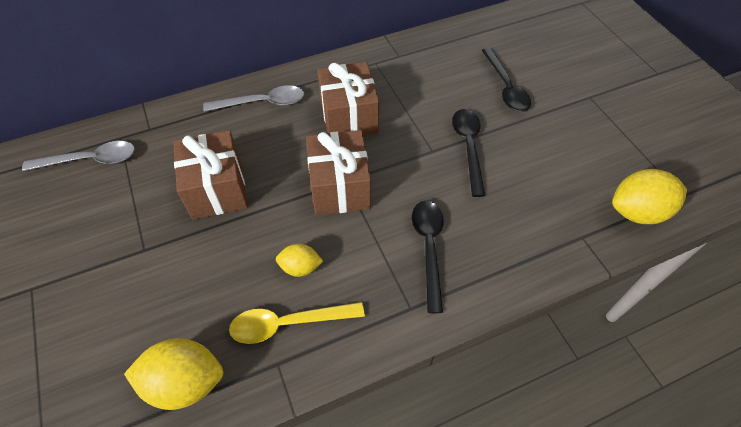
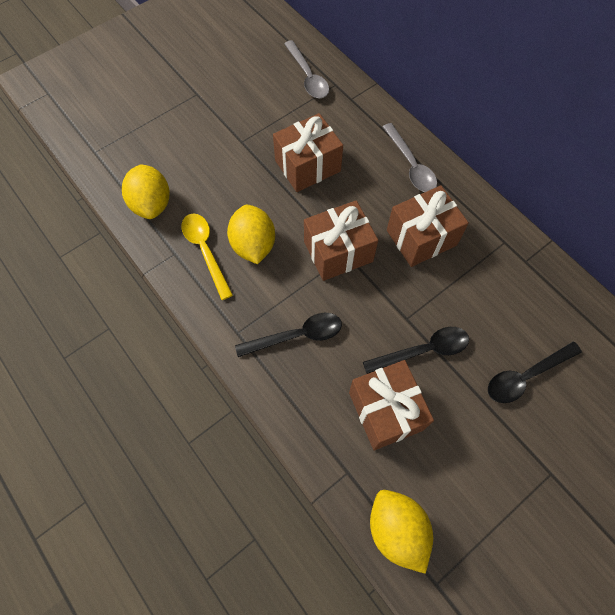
camera: 75 degrees right, 10 degrees up
(300, 267) = (253, 245): yellow lemon -> yellow lemon, size x1.77
(524, 191) = (385, 411): none -> brown gift

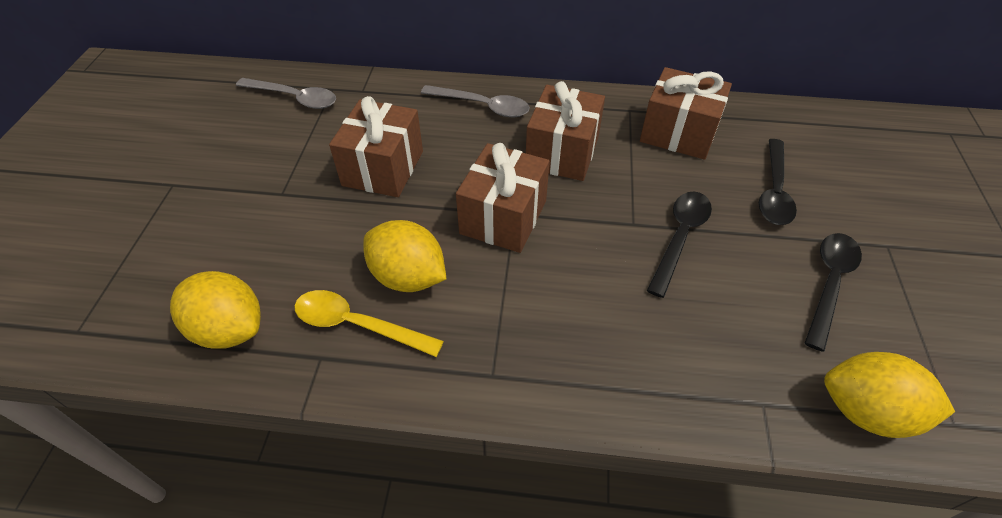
camera: 45 degrees left, 15 degrees down
(297, 336) = (557, 323): black spoon -> black spoon (829, 284)
(385, 411) = (718, 315): brown gift -> brown gift (678, 133)

